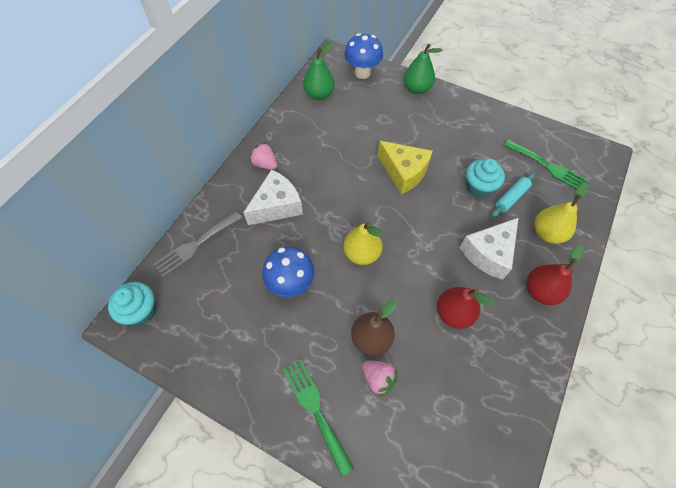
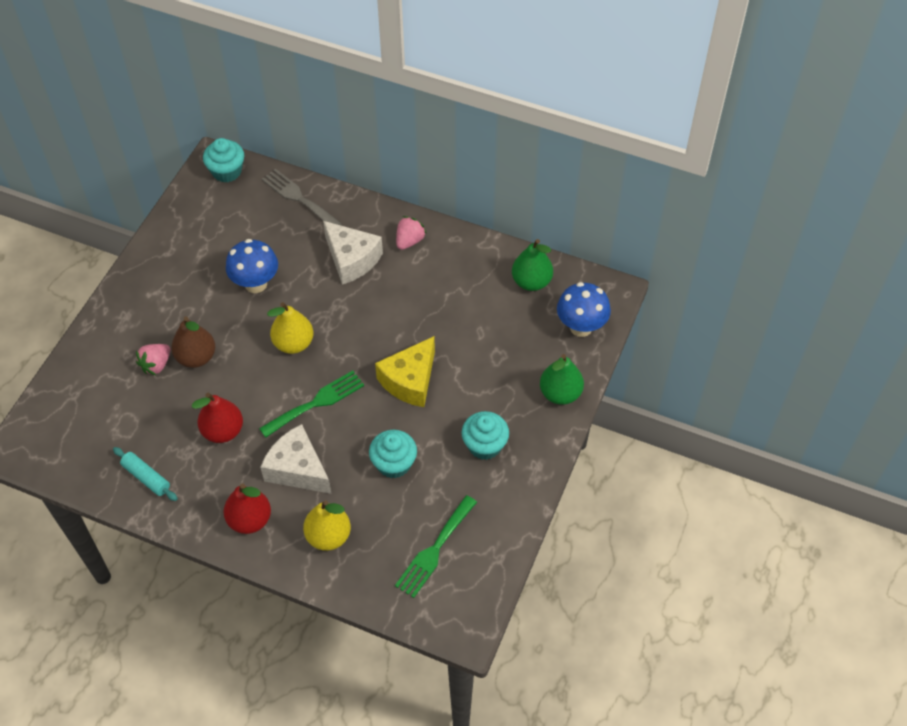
camera: 85 degrees right, 5 degrees down
(315, 409) = (130, 317): green fork -> green fork (316, 403)
(460, 132) = (484, 445): none -> turquoise cupcake
(511, 198) = (379, 499): turquoise rolling pin -> turquoise rolling pin (146, 477)

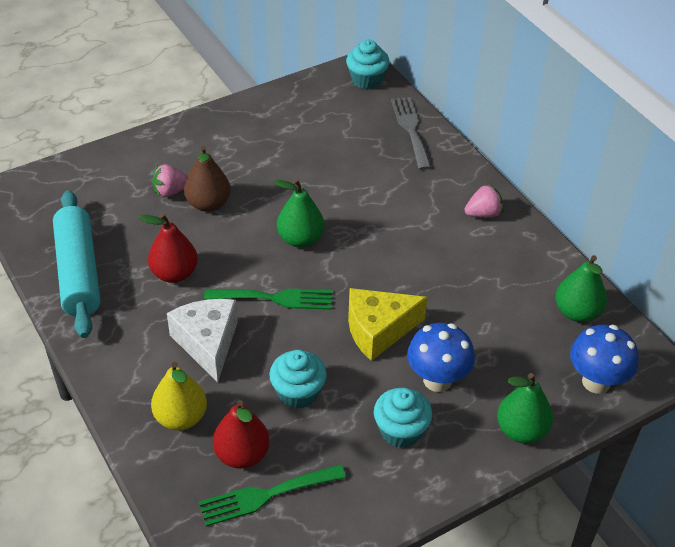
camera: 35 degrees right, 10 degrees down
(146, 477) = (78, 272): turquoise rolling pin -> turquoise rolling pin, size x2.04
(250, 520) = (127, 359): red pear -> red pear (242, 455)
(256, 284) = (311, 175): blue mushroom -> blue mushroom (437, 380)
(293, 343) = (300, 239): yellow pear -> green pear
(352, 260) = (414, 201): white cheese -> none

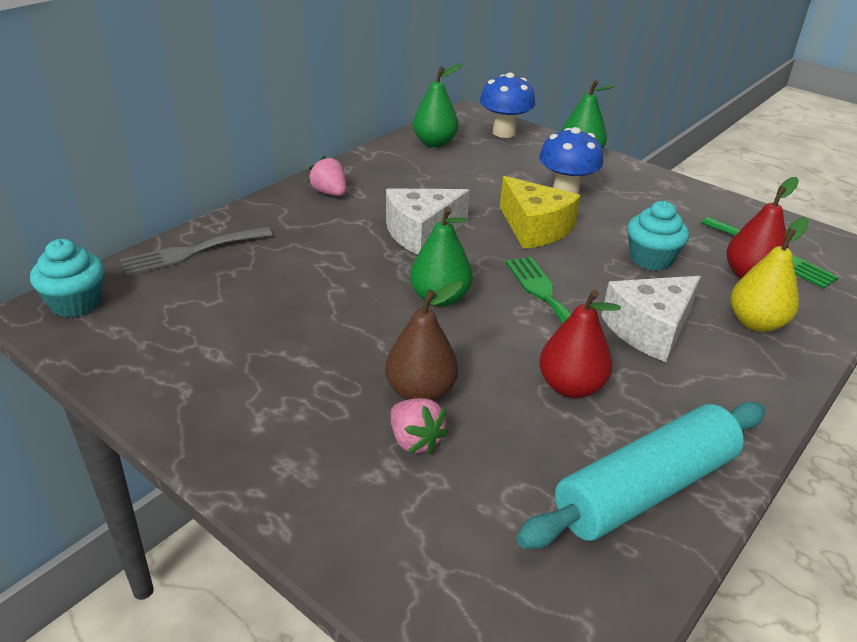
camera: 110 degrees left, 10 degrees down
(396, 253) = (421, 233): none -> white cheese
(401, 431) = (635, 203): turquoise cupcake -> none

